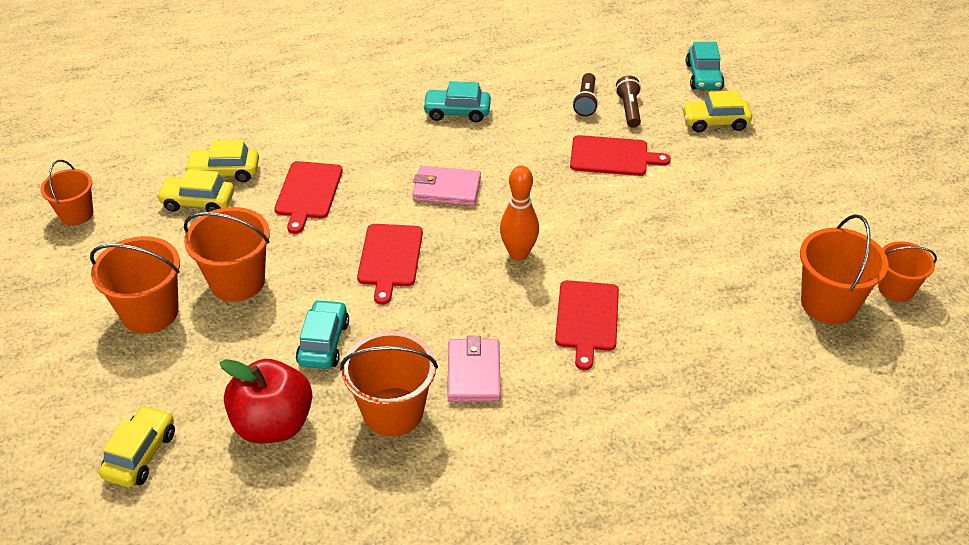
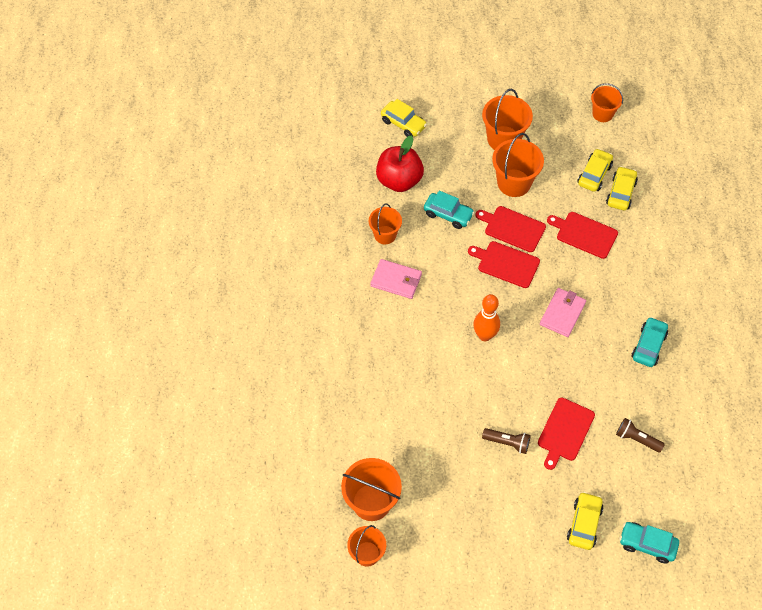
camera: 110 degrees right, 15 degrees up
(393, 411) = (385, 235): orange bucket -> orange bucket, size x0.64
(587, 319) = (414, 353): red cutting board -> red cutting board (512, 228)
(629, 109) = (618, 466): brown flashlight -> brown flashlight (507, 443)

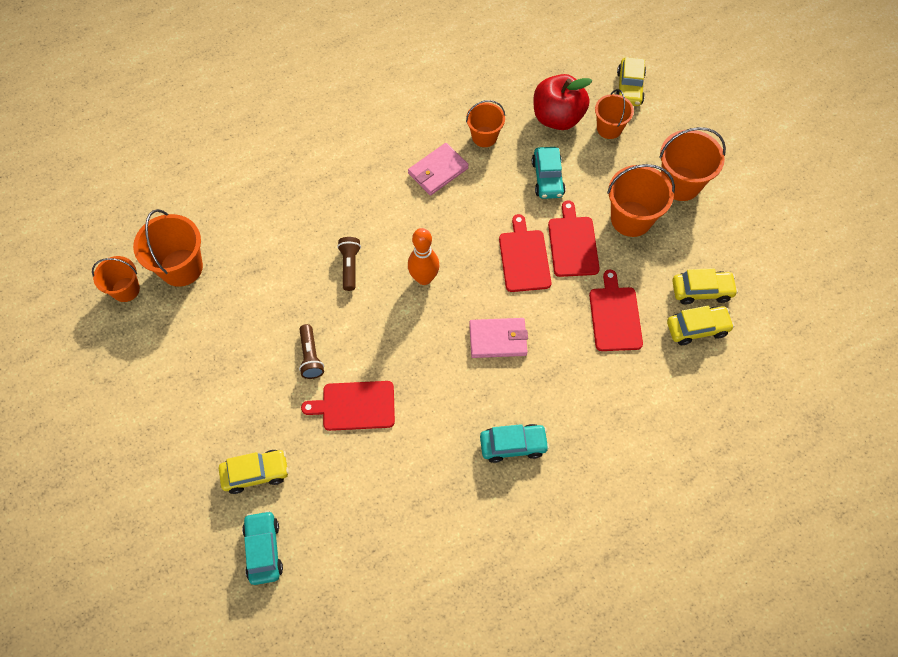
camera: 60 degrees right, 5 degrees up
(396, 280) = (438, 171): pink wallet -> pink wallet turned 60 degrees clockwise
(602, 114) = (792, 262): orange bucket -> orange bucket (609, 128)
(636, 439) = (387, 483): brown flashlight -> brown flashlight (350, 266)

